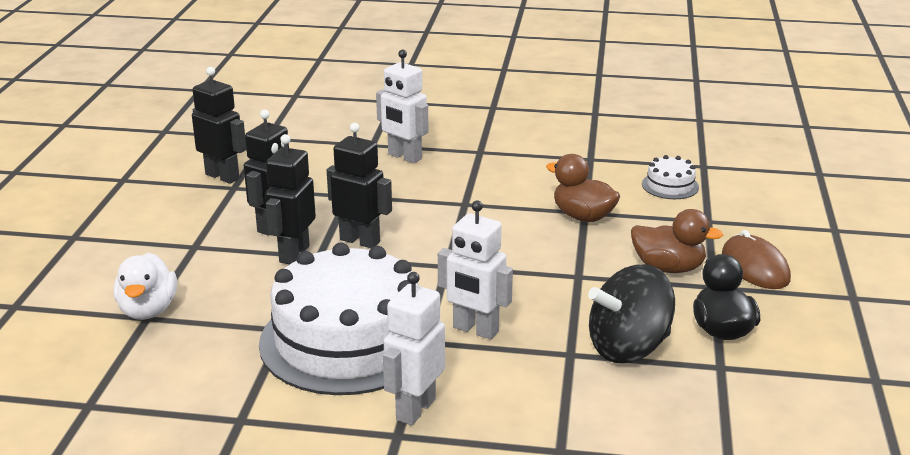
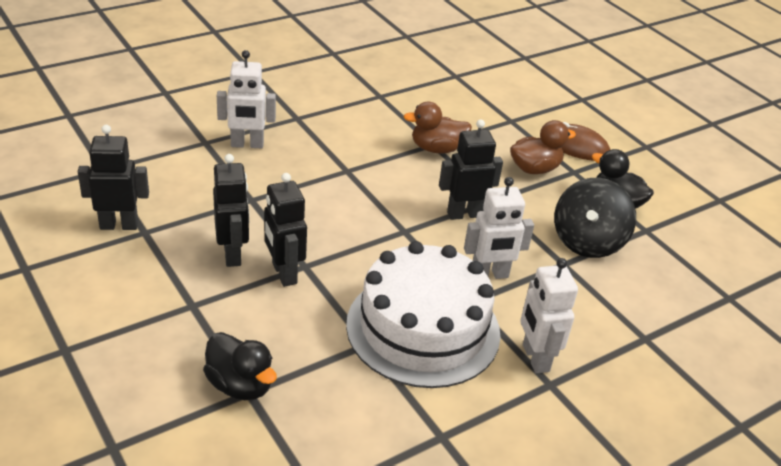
camera: 45 degrees left, 10 degrees up
(148, 310) = (240, 385): white duck -> black duck
(360, 241) = (317, 237): black robot -> black robot (464, 214)
(670, 186) = (456, 100): white cake -> none

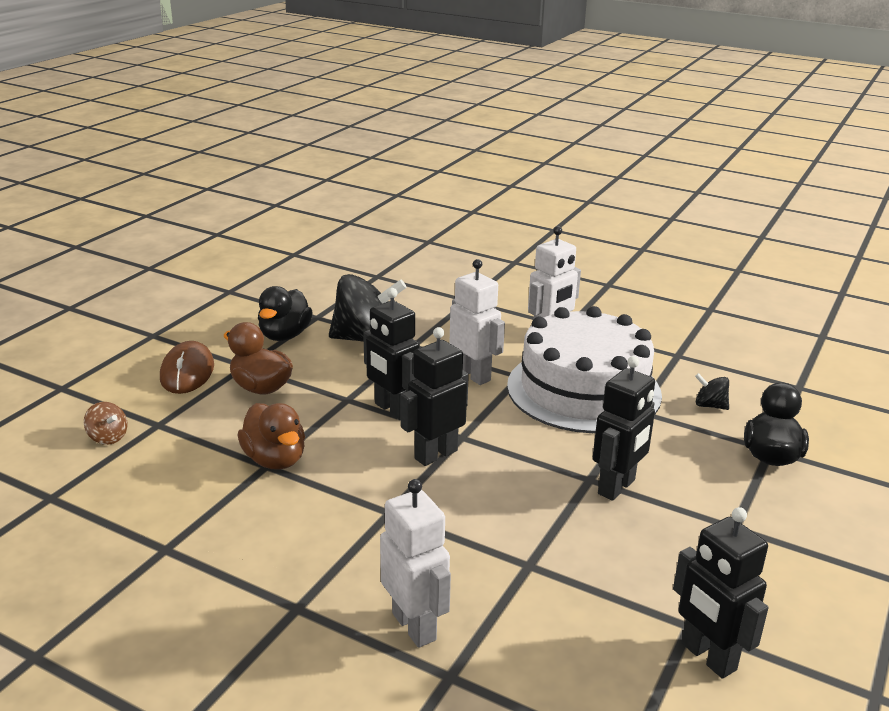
camera: 115 degrees left, 10 degrees down
(233, 254) = (634, 534): black robot -> black robot (435, 454)
(338, 397) = (710, 405): none -> black spinning top
(507, 102) = (108, 437): none -> brown spinning top

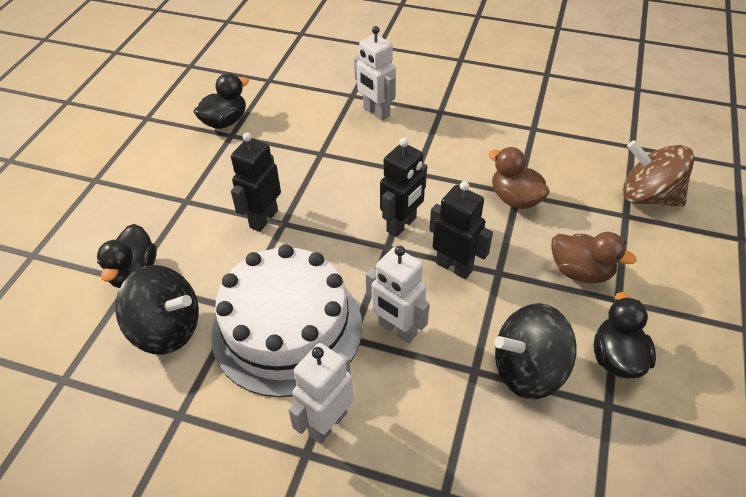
camera: 170 degrees right, 20 degrees up
(108, 437) = (648, 196): brown spinning top -> brown spinning top, size x2.24
(187, 372) = (660, 279): brown mouse -> none
(707, 657) = (225, 121): black robot -> black duck
(710, 405) = (167, 329): black spinning top -> black spinning top, size x2.24

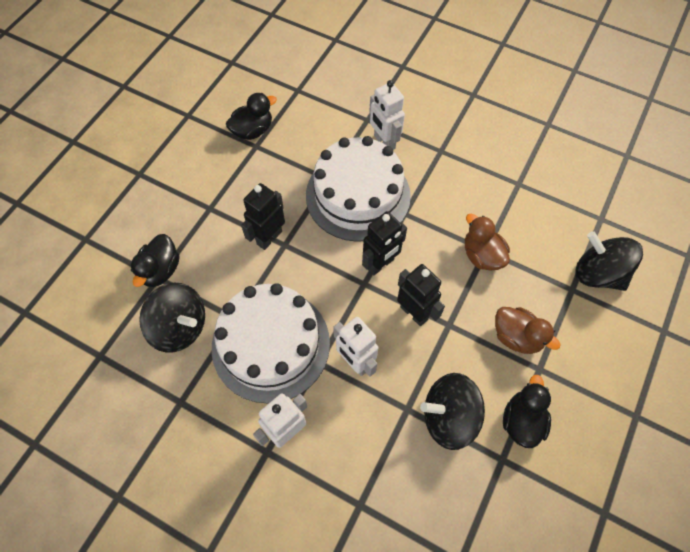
camera: 10 degrees right, 15 degrees up
(359, 163) = (358, 195): none -> white cake
(648, 196) = (598, 274): brown spinning top -> black spinning top

